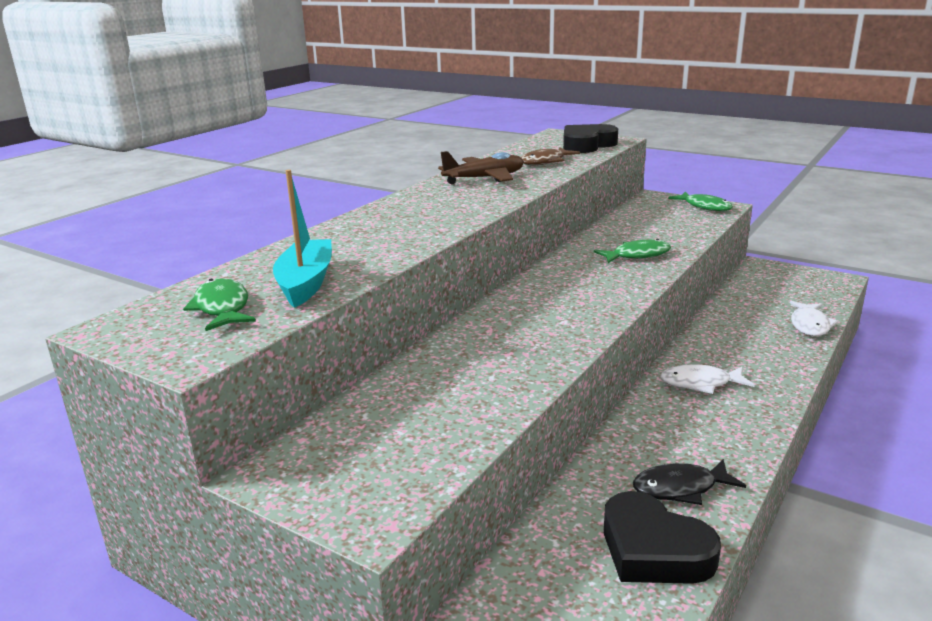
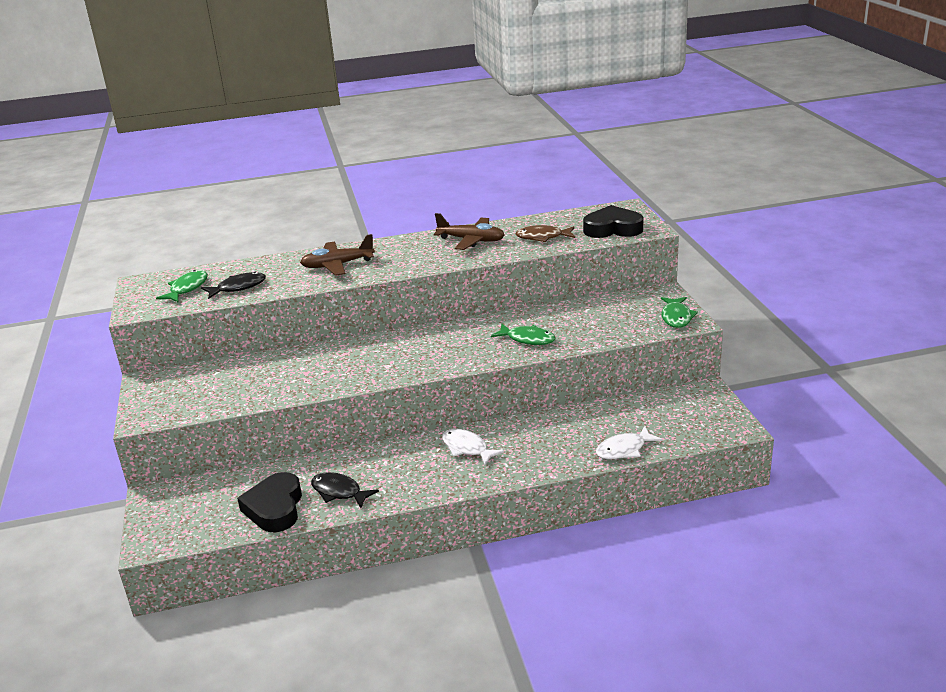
camera: 45 degrees right, 5 degrees up
(306, 283) = (238, 287): turquoise boat -> black fish
(389, 229) = (337, 265): none -> brown plane

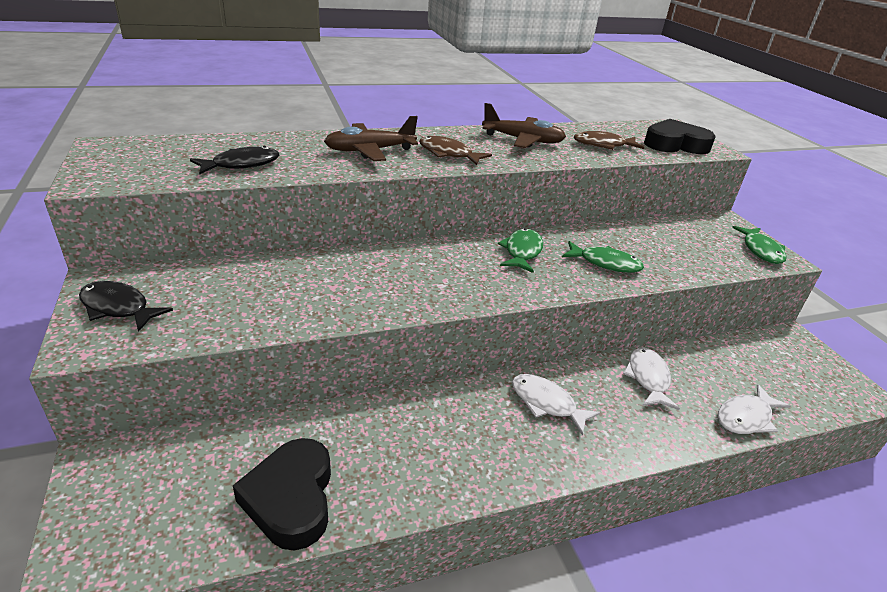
camera: 10 degrees left, 5 degrees up
(187, 288) = (170, 159): green fish -> green fish (522, 252)
(339, 492) = (386, 470): black fish -> black fish (118, 308)
(401, 261) = (448, 154): none -> brown fish
(557, 427) = (648, 378): none -> white fish

